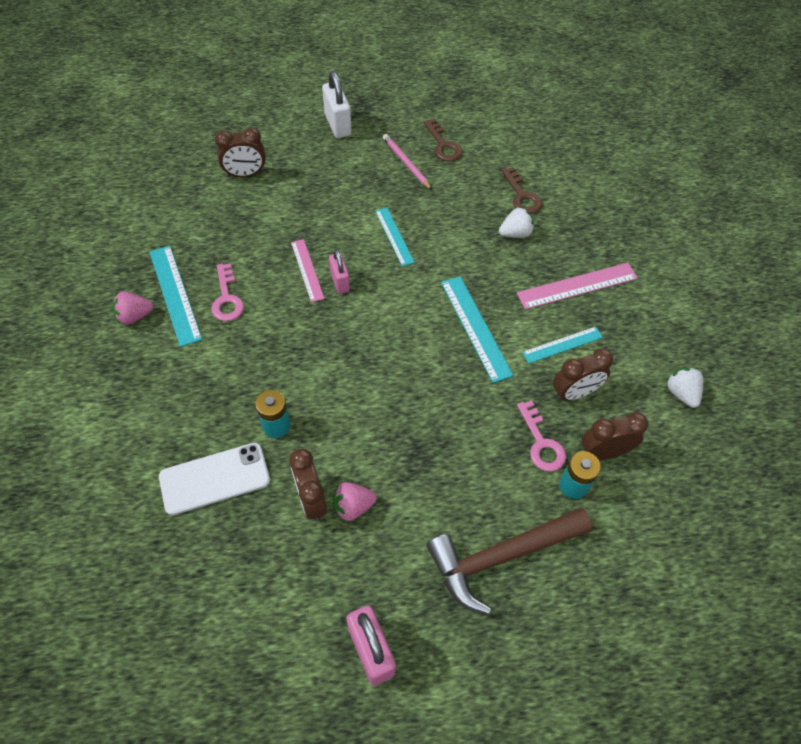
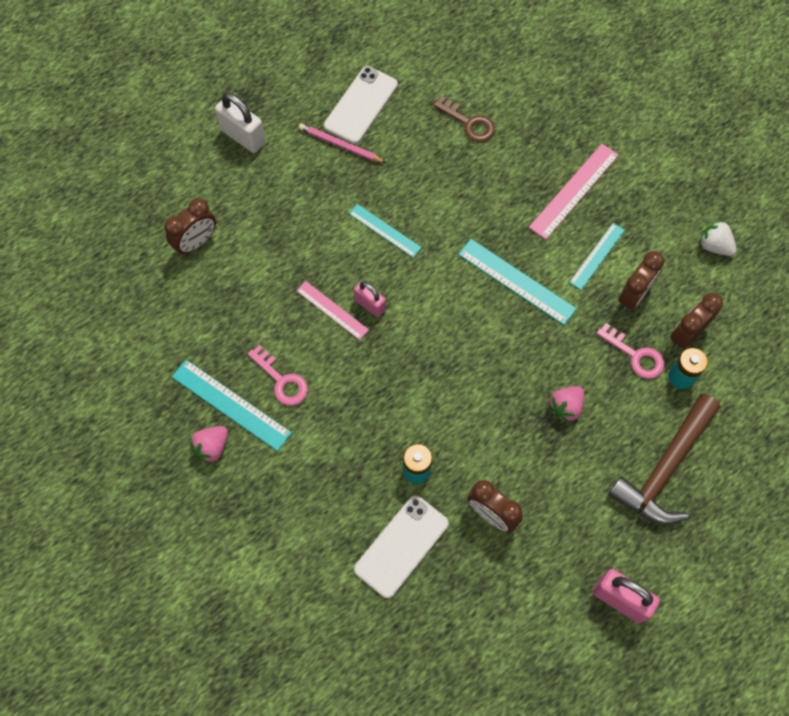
camera: 30 degrees left, 10 degrees up
(353, 506) = (528, 499): pink strawberry -> pink strawberry (565, 407)
(443, 145) = (361, 105): brown key -> white phone
(515, 233) = (489, 167): white strawberry -> none

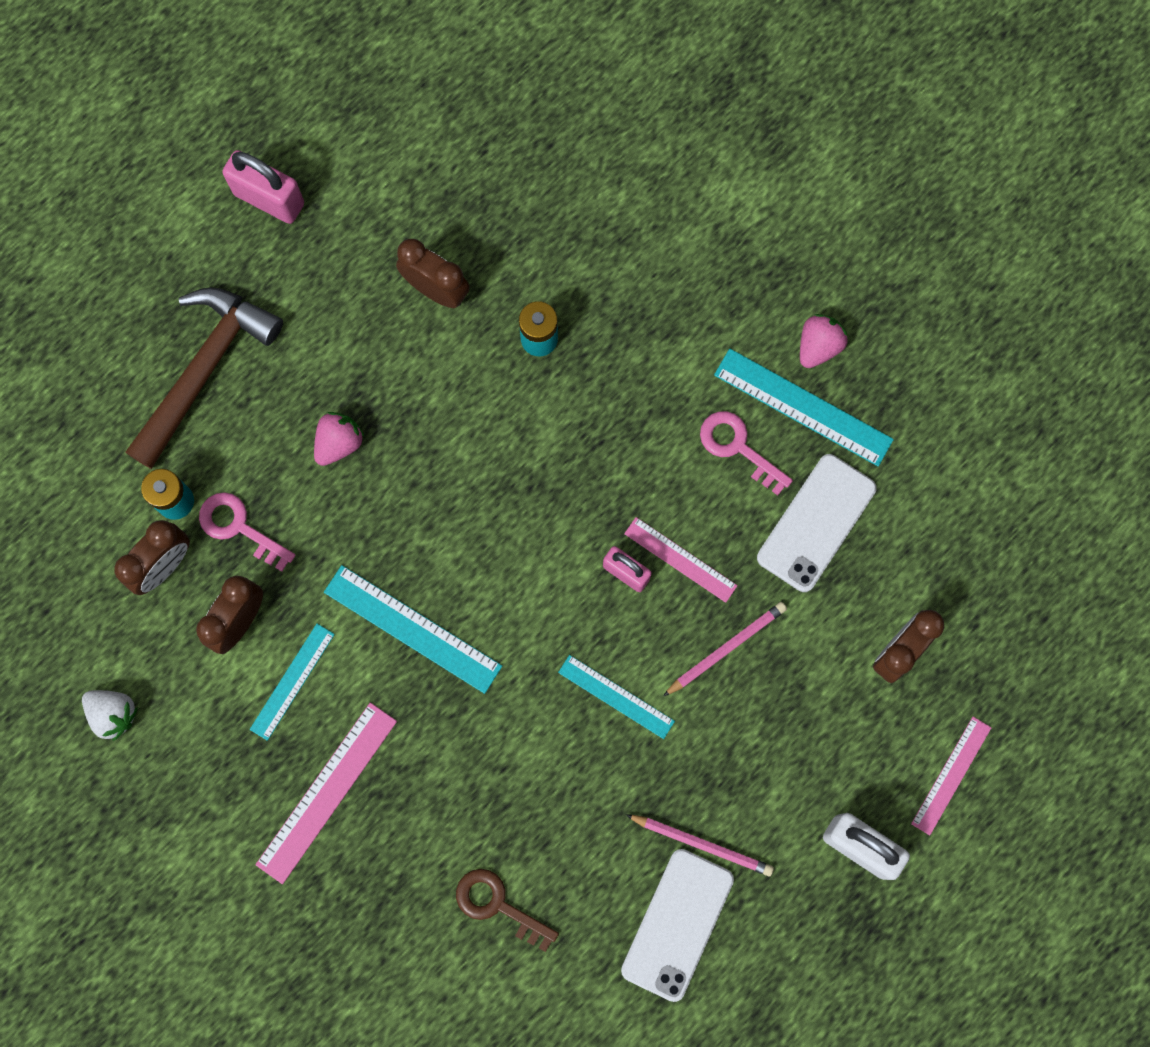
camera: 175 degrees right, 10 degrees up
(178, 170) = (951, 775): none -> pink ruler
(309, 253) = (726, 649): none -> pink pencil
(401, 546) = (551, 240): white phone -> white phone (816, 523)

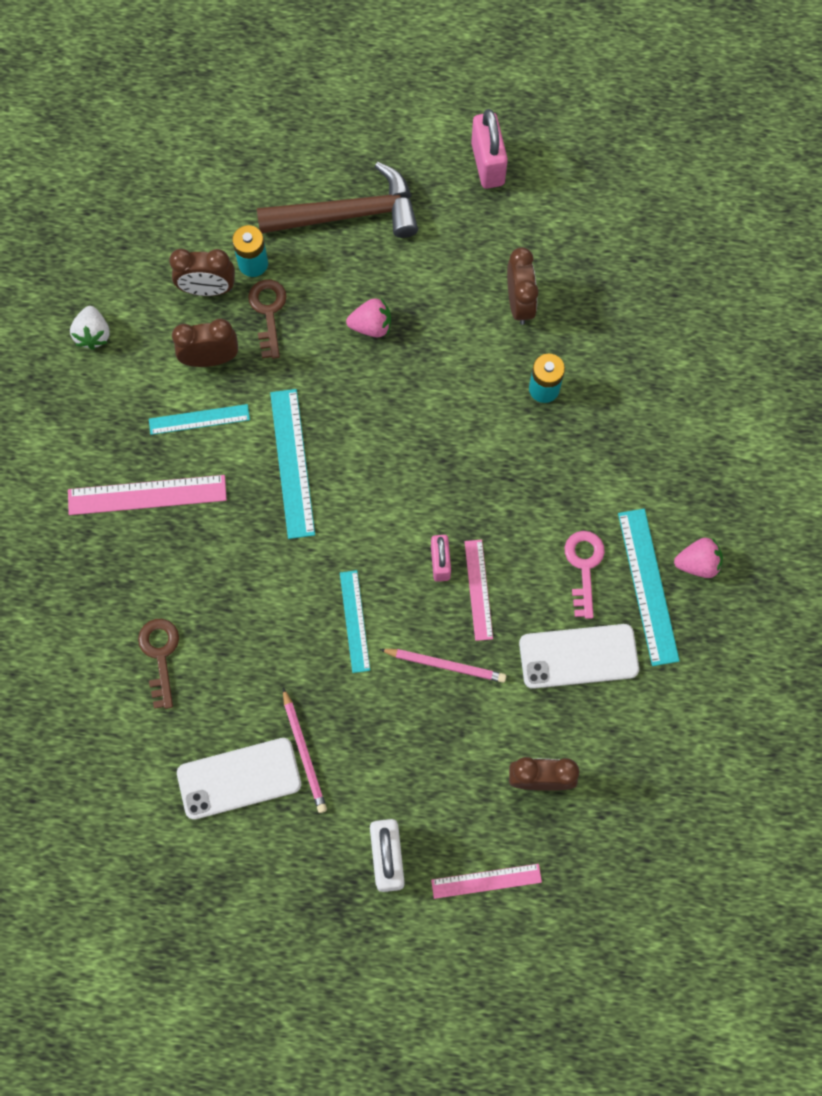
camera: 50 degrees right, 5 degrees down
(239, 527) = (268, 312): pink key -> brown key

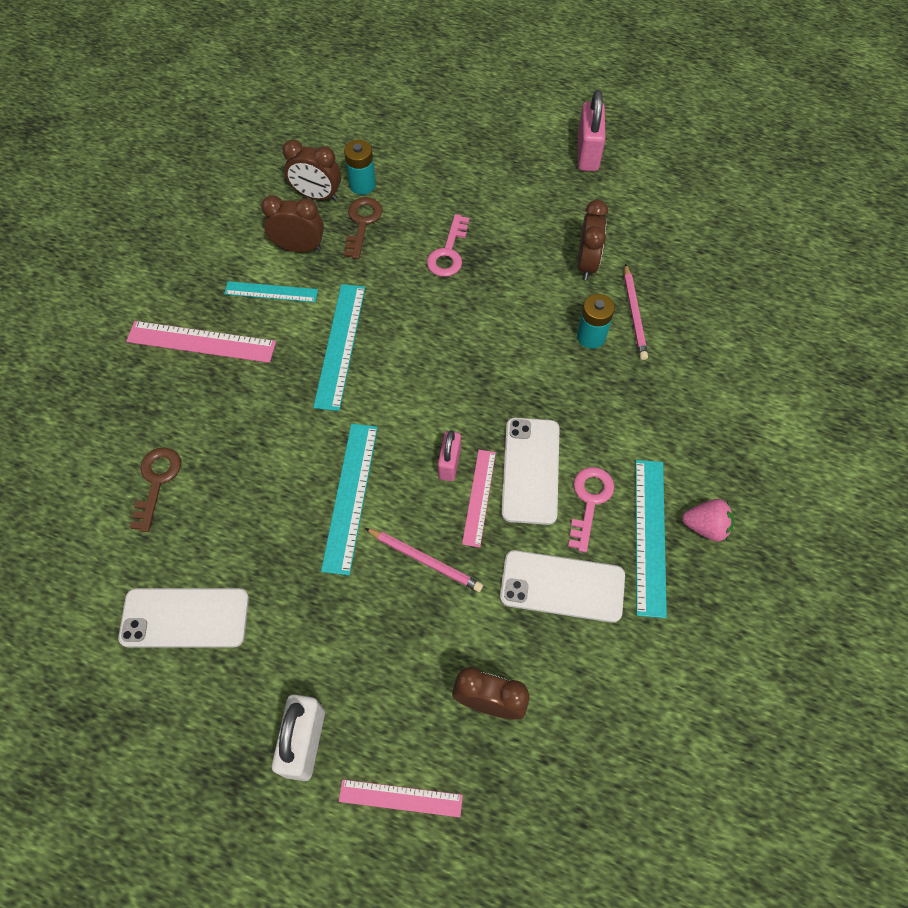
camera: 15 degrees right, 10 degrees down
(93, 334) = (208, 208): white strawberry -> none
(304, 752) = (257, 609): pink pencil -> pink pencil (634, 314)
(348, 214) = (456, 166): brown hammer -> none
(354, 621) = (350, 496): turquoise ruler -> turquoise ruler, size x1.55
(371, 326) = (448, 252): pink strawberry -> pink key
(520, 549) = (530, 470): none -> white phone

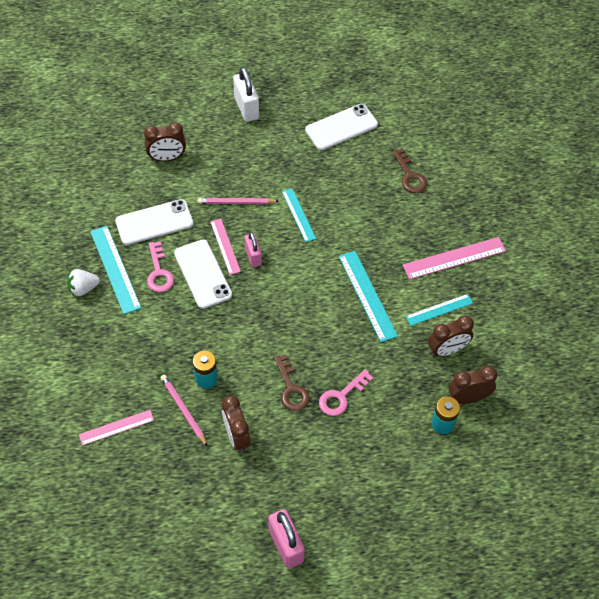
camera: 150 degrees right, 5 degrees down
(350, 496) = (298, 215): turquoise ruler -> turquoise ruler, size x0.64
(362, 223) = (418, 391): brown key -> brown key (291, 388)
(400, 798) = (188, 108): pink ruler -> pink ruler (116, 427)
(448, 252) = (341, 396): pink key -> pink key turned 120 degrees counterclockwise
(705, 526) = (83, 288): pink strawberry -> white strawberry

